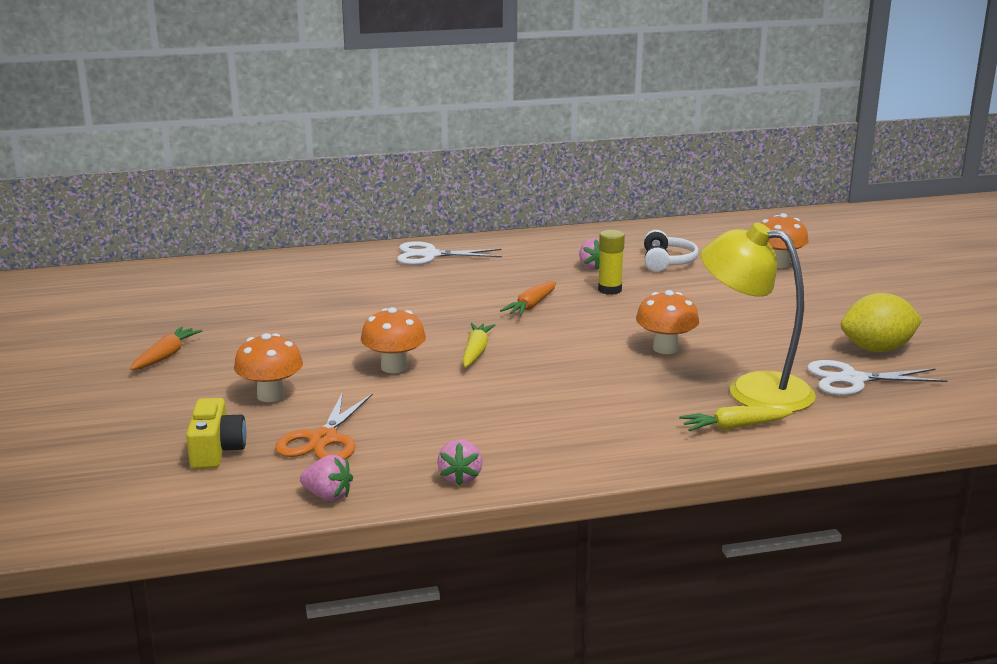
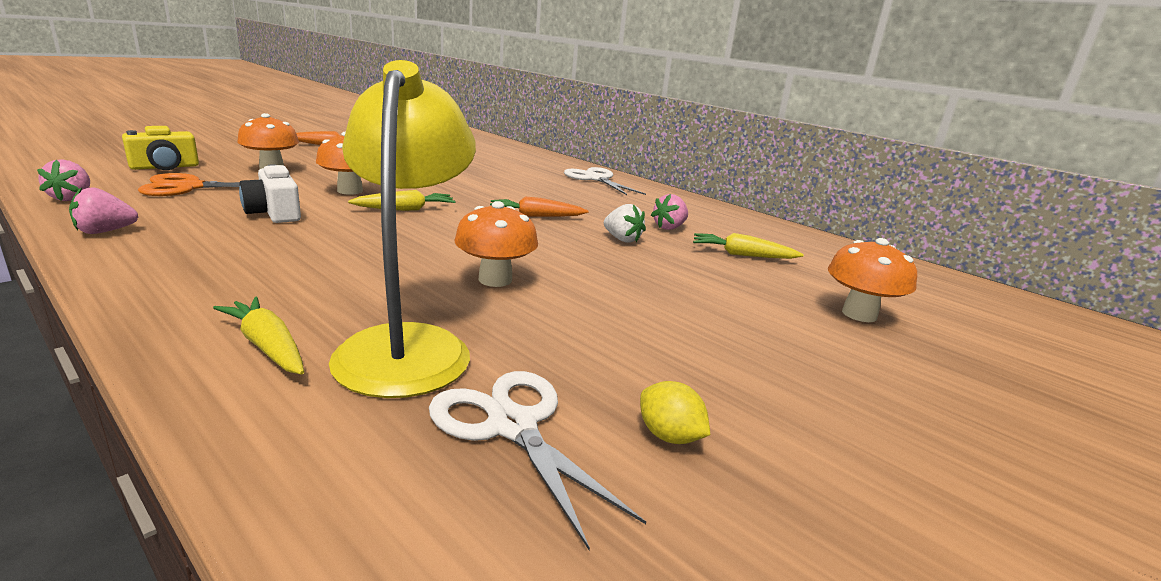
camera: 55 degrees right, 0 degrees up
(449, 406) = (274, 213): none -> white camera
(609, 290) = (622, 239): yellow glue stick -> white strawberry
(667, 262) = (742, 255): white headphones -> yellow carrot
(877, 349) = (669, 436): yellow lemon -> yellow lemon, size x0.51

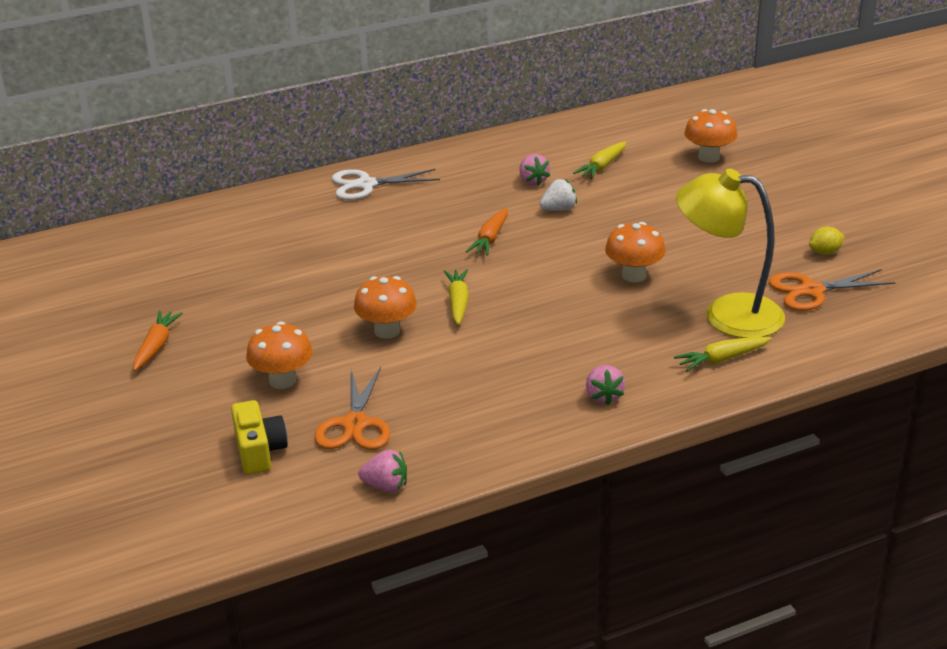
camera: 65 degrees left, 10 degrees up
(105, 231) = (497, 449): pink strawberry -> pink strawberry (603, 396)
(274, 213) = (457, 370): white camera -> none
(512, 426) = (811, 291): white scissors -> orange scissors

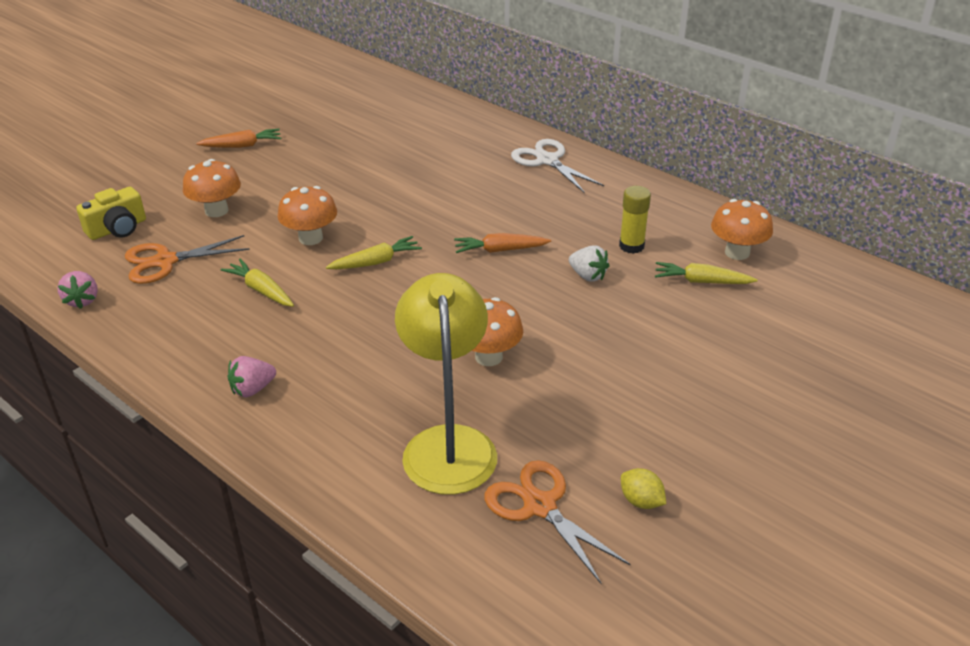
camera: 65 degrees right, 5 degrees up
(533, 181) = (631, 246): pink strawberry -> yellow glue stick
(709, 157) = (796, 353): orange mushroom -> orange mushroom (737, 252)
(722, 359) = (354, 459): yellow carrot -> yellow carrot (261, 290)

